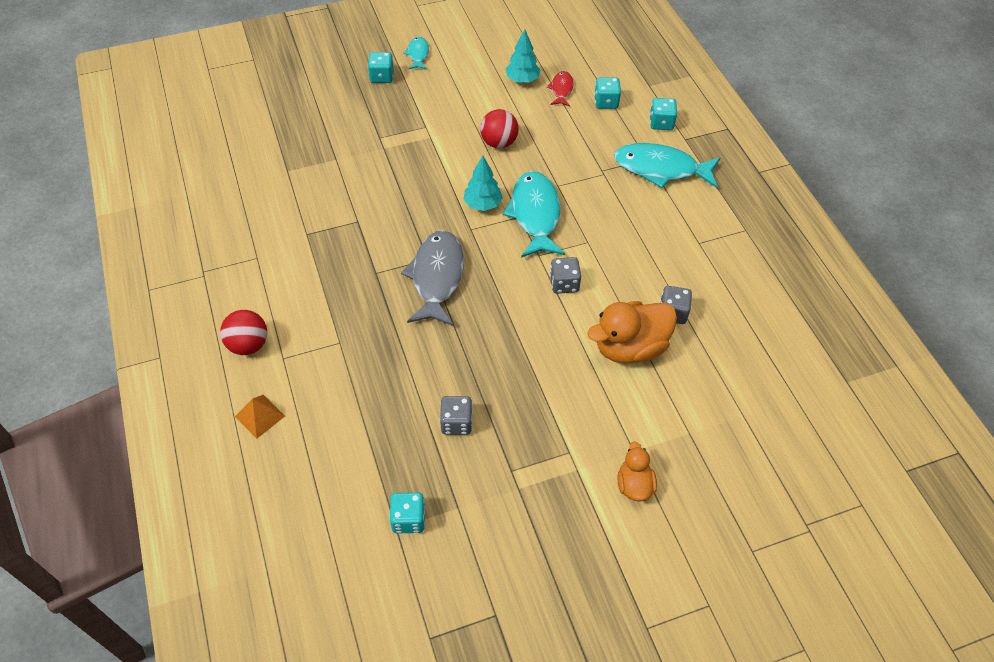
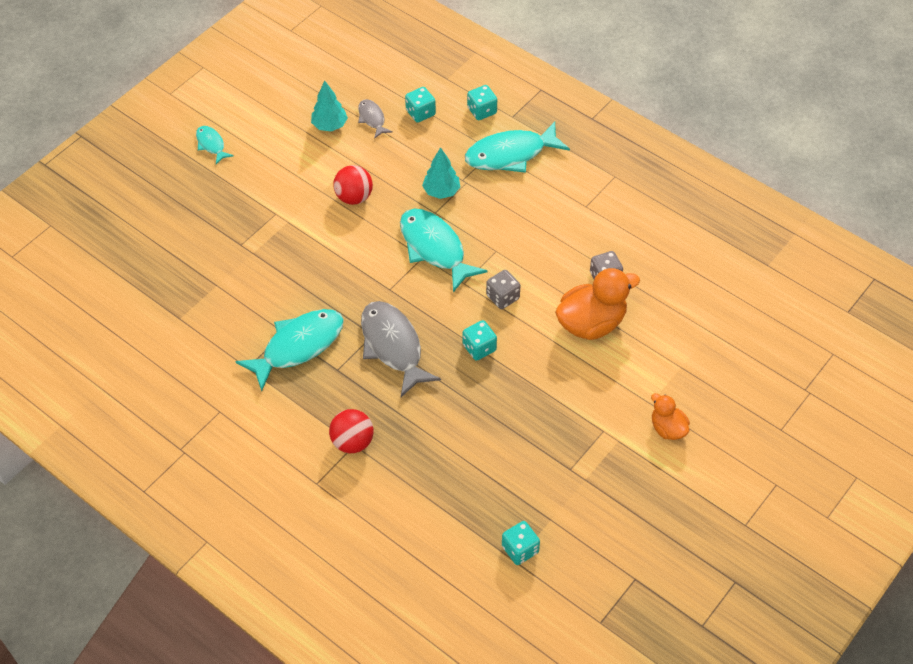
camera: 30 degrees left, 0 degrees up
(248, 345) = (277, 488): red ball -> red ball (352, 442)
(260, 416) = (336, 540): orange pyramid -> none
(360, 238) = (298, 346): none -> turquoise fish
(382, 77) = (195, 184): turquoise dice -> turquoise dice (479, 348)
(456, 423) = (501, 456): grey dice -> none
(483, 204) = (383, 262): turquoise tree -> turquoise tree (441, 191)
(561, 89) = (372, 119): red fish -> grey fish
(629, 347) = (591, 323): orange duck -> orange duck turned 150 degrees counterclockwise

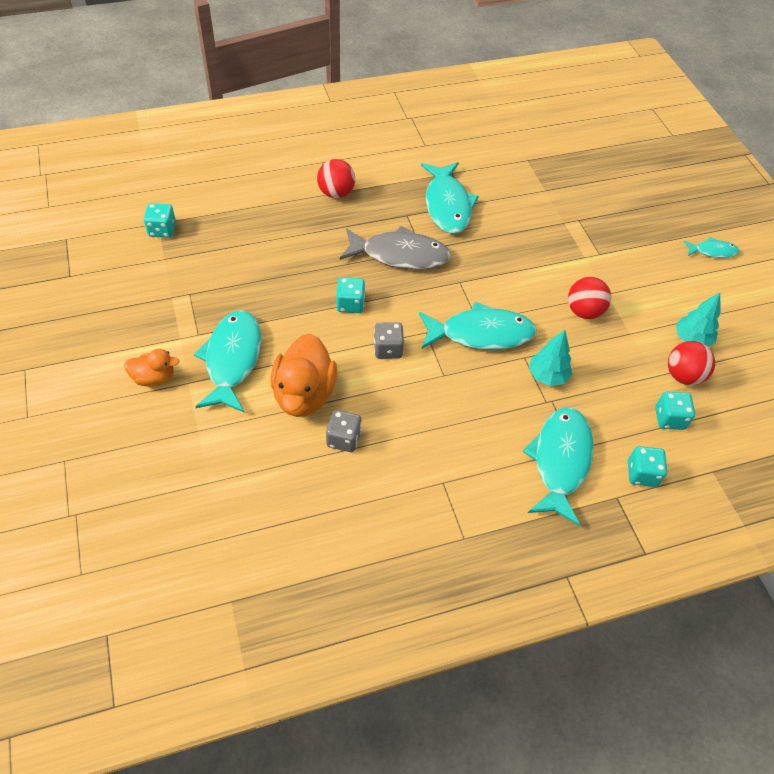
camera: 120 degrees right, 0 degrees up
(372, 119) = (683, 375): grey fish -> red ball
(604, 390) = (232, 359): none -> turquoise fish

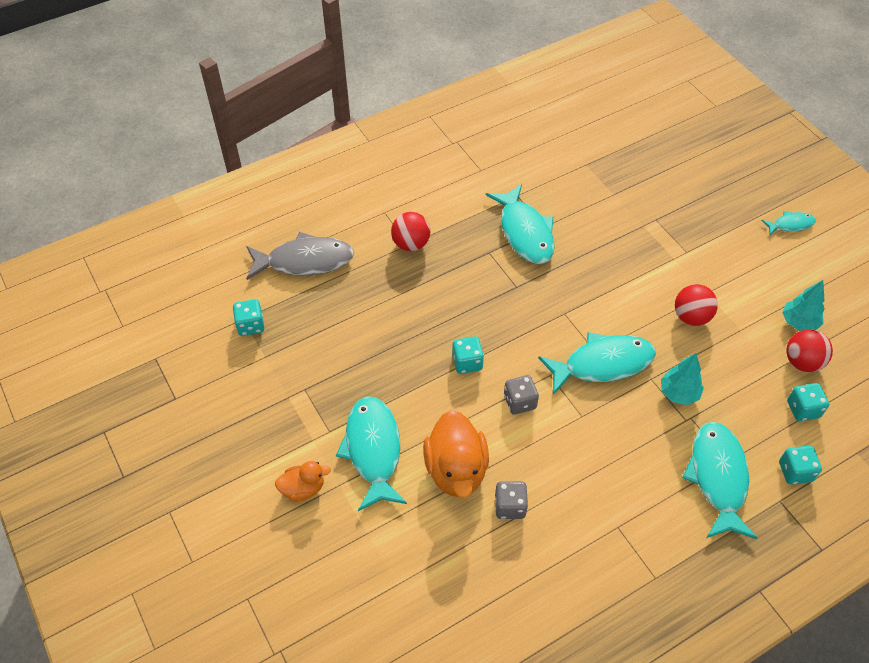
camera: 10 degrees left, 0 degrees up
(400, 255) = (497, 297): grey fish -> grey fish (305, 261)

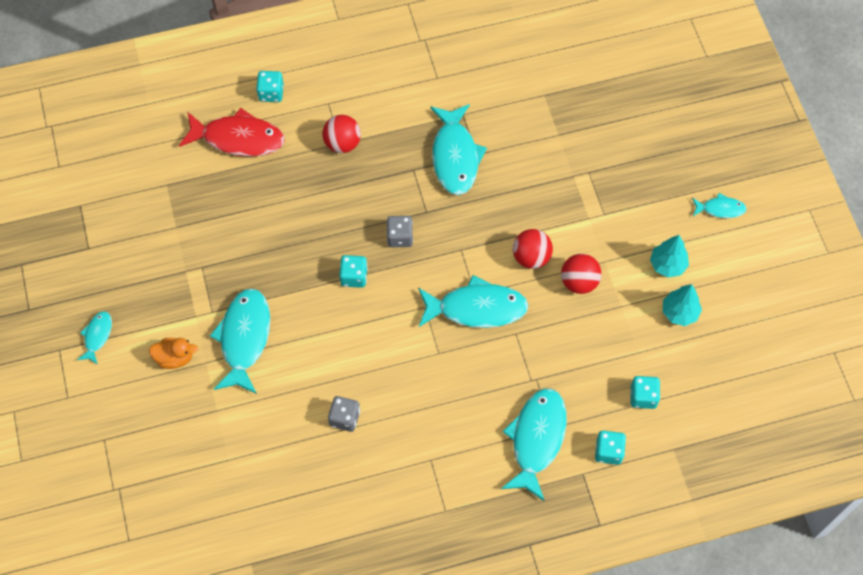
camera: 15 degrees right, 10 degrees up
(209, 486) = (97, 336): none -> turquoise fish
(250, 325) = (171, 193): turquoise dice -> turquoise dice (271, 93)
(305, 261) = (238, 138): grey fish -> red fish
(456, 469) = (310, 374): orange duck -> none
(519, 402) = (387, 326): grey dice -> grey dice (400, 237)
(678, 393) = (535, 353): turquoise tree -> turquoise tree (667, 265)
(802, 362) = (664, 352): red ball -> red ball (531, 257)

